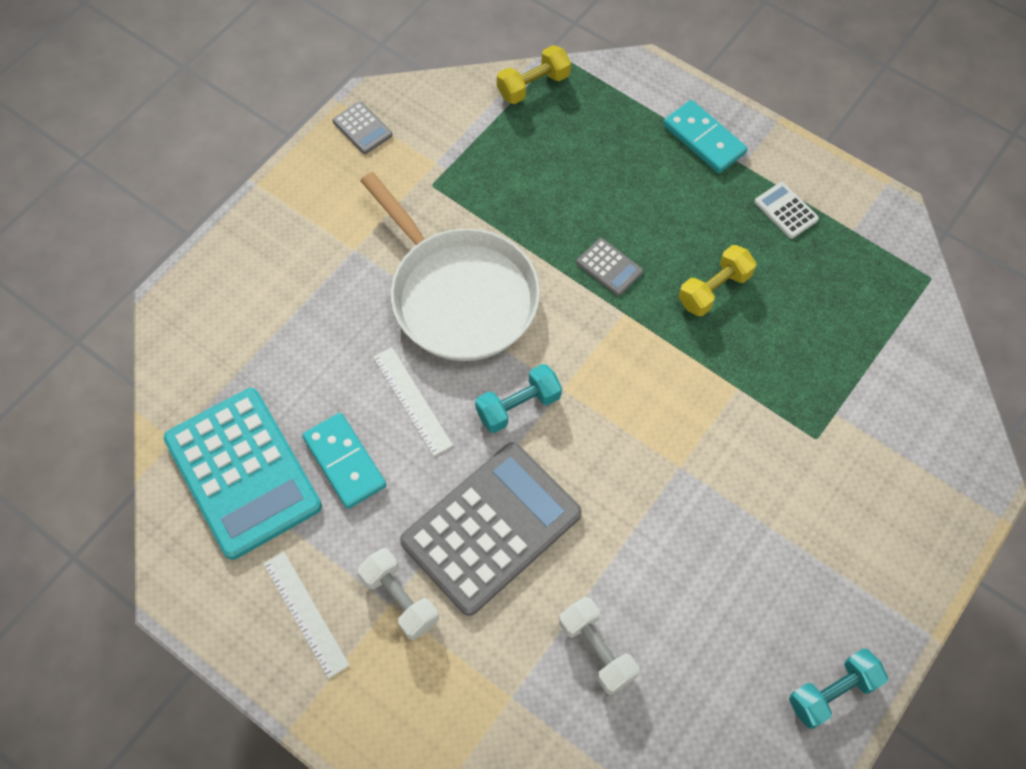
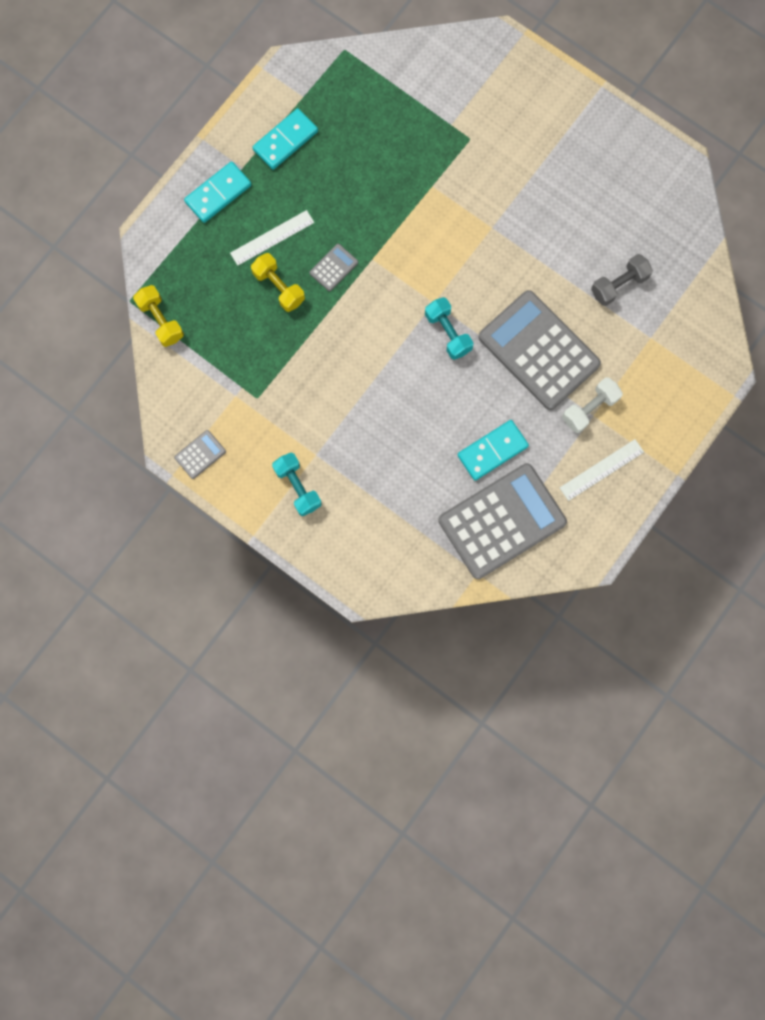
camera: 90 degrees left, 15 degrees up
(242, 473) = (502, 521): turquoise calculator -> grey calculator
(412, 401) = (444, 406): white ruler -> white ruler (272, 238)
(460, 295) = (357, 374): white pan -> none
(597, 650) = (619, 285): white dumbbell -> grey dumbbell
(714, 289) = (353, 195): yellow dumbbell -> yellow dumbbell (279, 287)
(786, 210) = (285, 140): white calculator -> turquoise domino
(832, 692) = (639, 147): turquoise dumbbell -> turquoise dumbbell (298, 487)

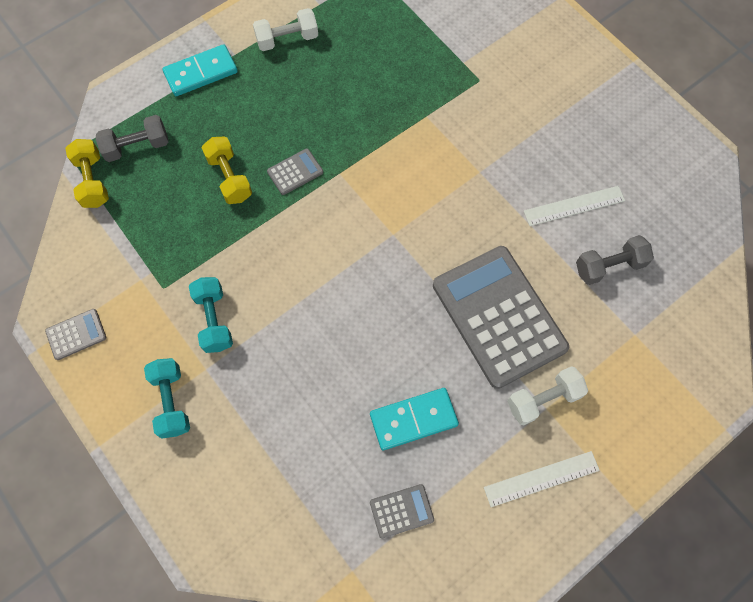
camera: 15 degrees right, 10 degrees down
(187, 279) = (137, 146): none -> grey dumbbell
(272, 238) = (240, 127): white ruler -> white ruler (574, 206)
(285, 140) = (287, 39): turquoise domino -> white dumbbell
(448, 333) = (399, 270): turquoise dumbbell -> turquoise dumbbell (214, 320)
(502, 521) = (401, 511): grey calculator -> grey calculator, size x0.41

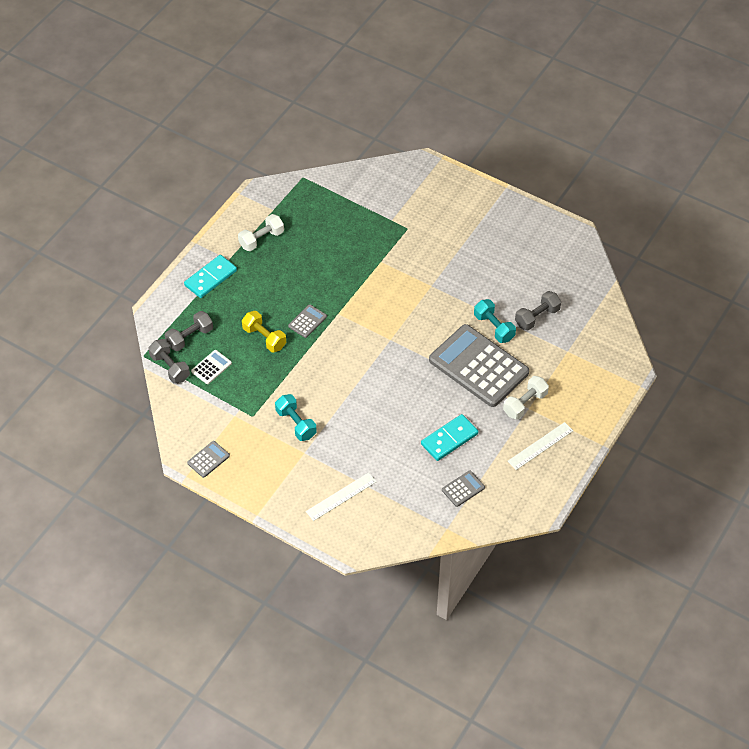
camera: 20 degrees left, 15 degrees down
(93, 181) = (170, 367): yellow dumbbell -> grey dumbbell
(144, 198) = (211, 367): none -> white calculator
(171, 401) = (291, 477): turquoise dumbbell -> turquoise dumbbell (494, 327)
(574, 206) = (501, 288): white ruler -> white ruler (341, 496)

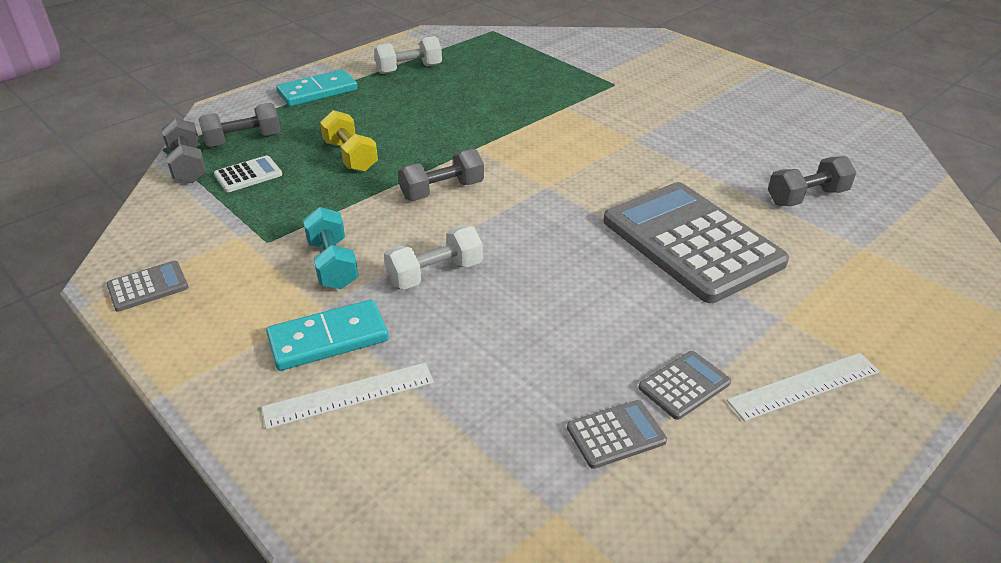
camera: 15 degrees right, 15 degrees down
(307, 321) = (426, 149): grey calculator -> grey calculator (684, 385)
(331, 356) = (442, 190): none -> grey dumbbell
(449, 439) = (609, 338): turquoise domino -> turquoise domino (328, 339)
(494, 327) = (728, 198): turquoise dumbbell -> none
(525, 403) = (775, 309): white dumbbell -> white dumbbell (435, 273)

